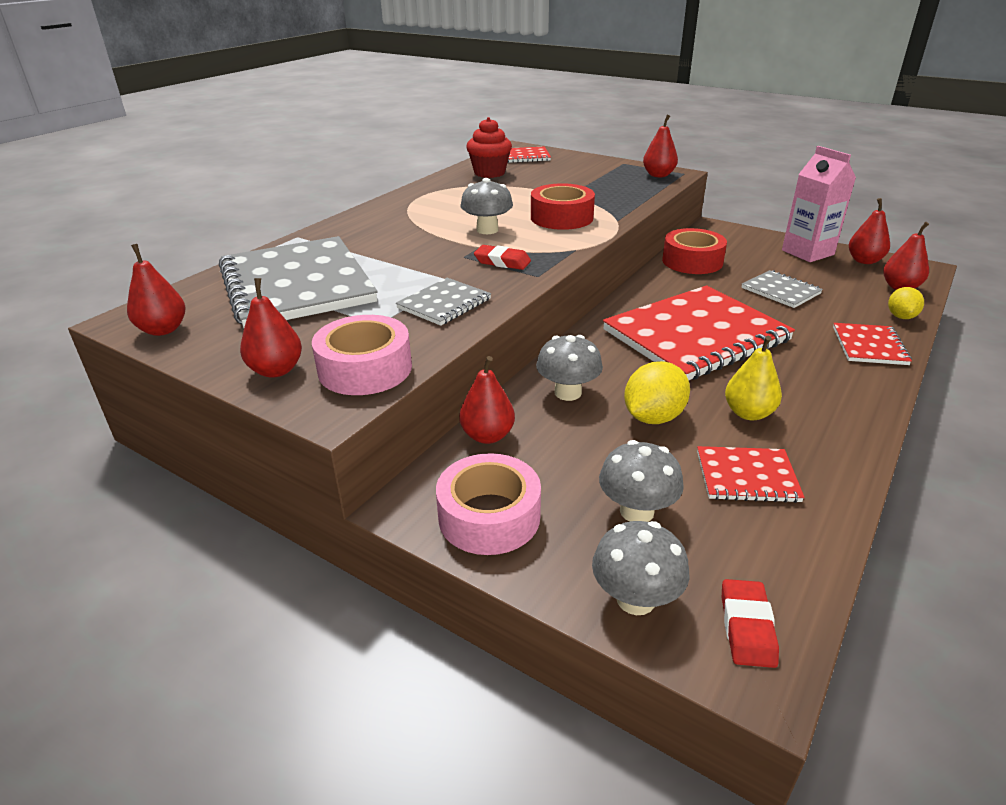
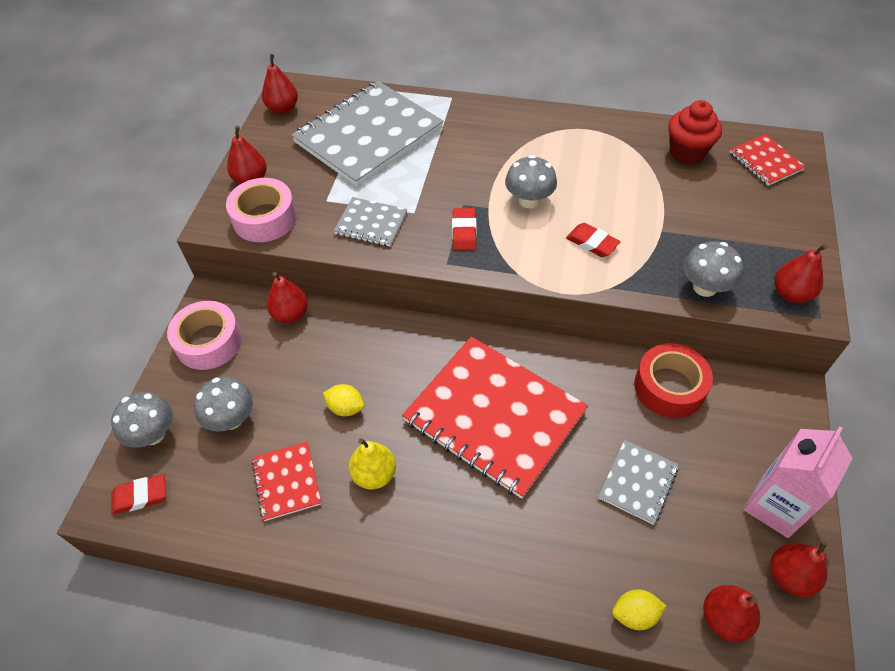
camera: 70 degrees right, 20 degrees up
(561, 218) = (592, 243): red tape -> red eraser
(568, 393) = (361, 345): grey mushroom -> grey mushroom (704, 287)
(653, 417) = (346, 408): yellow lemon -> yellow lemon, size x0.64
(869, 346) = (543, 576): red notebook -> none

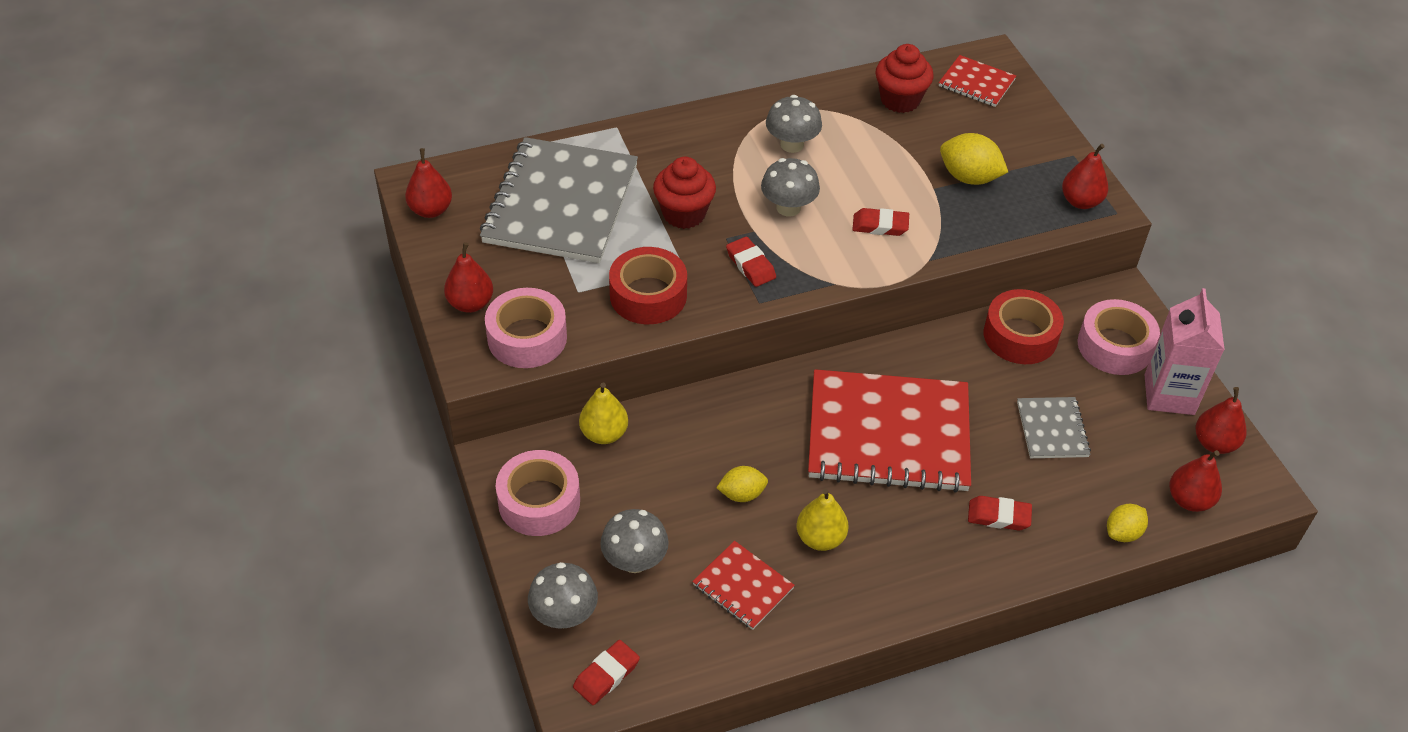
camera: 35 degrees left, 5 degrees down
(290, 314) = (604, 434): red pear -> yellow pear
(371, 223) = (648, 295): grey notebook -> red tape
(447, 175) = (684, 214): none -> red cupcake
(532, 535) = (998, 516): none -> red eraser
(700, 234) = (969, 177): none -> yellow lemon
(704, 287) = (1007, 226): grey mushroom -> grey mushroom (792, 144)
(752, 436) = (1114, 346): none -> pink tape

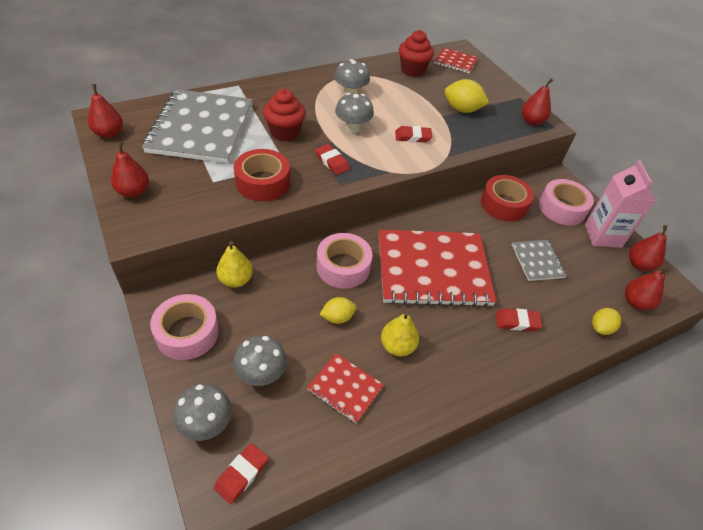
camera: 10 degrees left, 0 degrees up
(527, 337) = (175, 213): pink tape -> pink tape (343, 267)

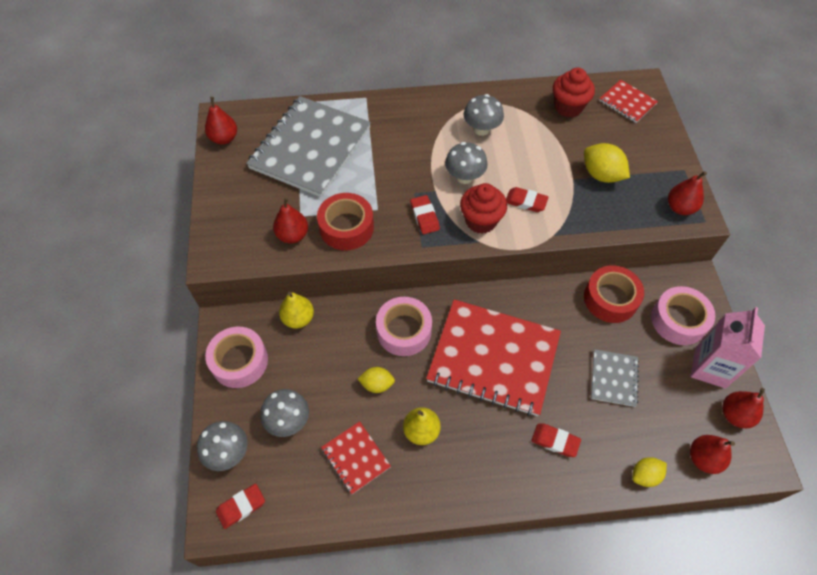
camera: 25 degrees right, 10 degrees up
(133, 192) = (226, 212): red pear -> red pear (293, 235)
(285, 133) = (390, 169): red cupcake -> red cupcake (481, 221)

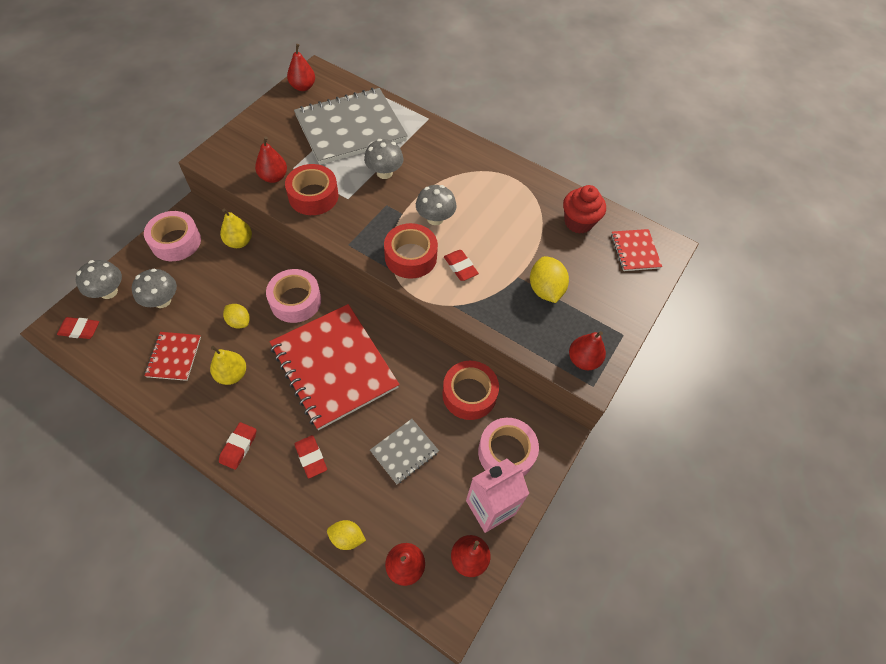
camera: 35 degrees right, 0 degrees up
(424, 216) = (374, 226): red eraser -> red eraser (238, 447)
(481, 129) = (488, 194): grey mushroom -> grey mushroom (384, 173)
(481, 221) = (410, 257): red cupcake -> red tape

